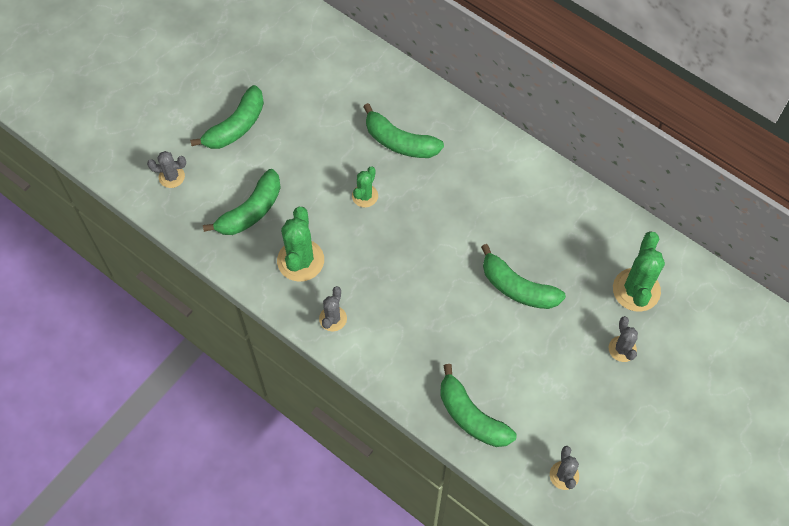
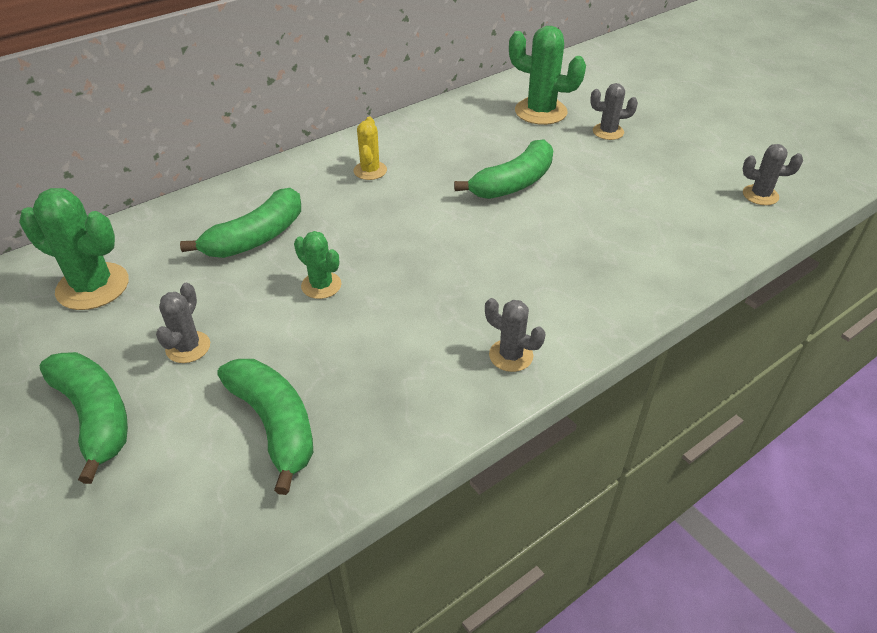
camera: 75 degrees left, 20 degrees down
(171, 176) = (130, 540): grey cactus -> grey cactus (188, 347)
(300, 260) = (397, 375): green cactus -> green cactus (93, 286)
(471, 416) = (682, 249): green banana -> none
(500, 185) = (370, 171): none -> yellow cactus

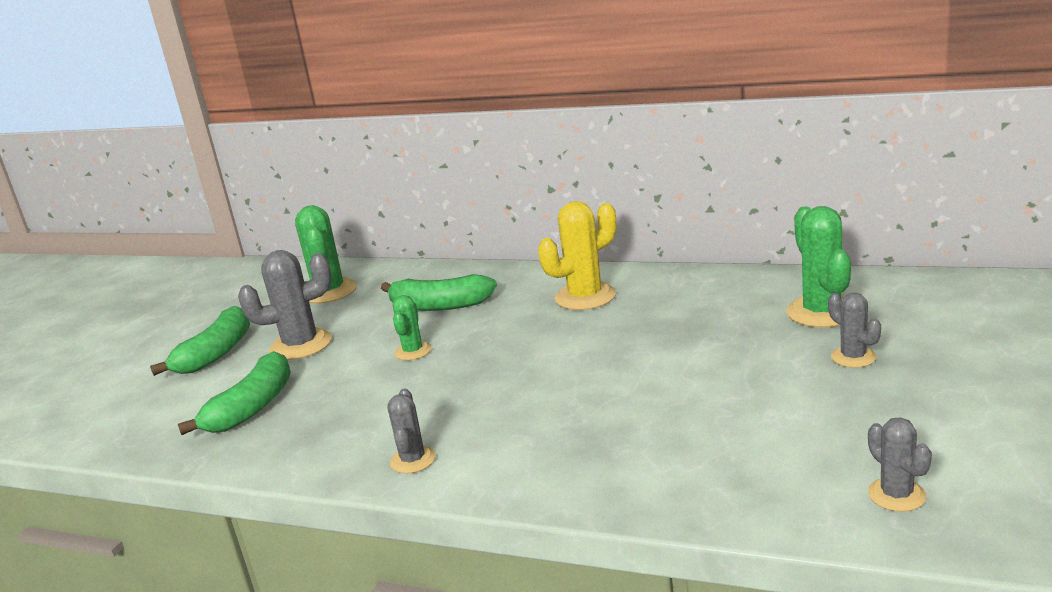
camera: 60 degrees right, 20 degrees down
(188, 347) = (301, 345): grey cactus -> grey cactus, size x1.74
(370, 171) = (585, 297): yellow cactus -> yellow cactus, size x1.74
(513, 183) = (666, 355): green banana -> none

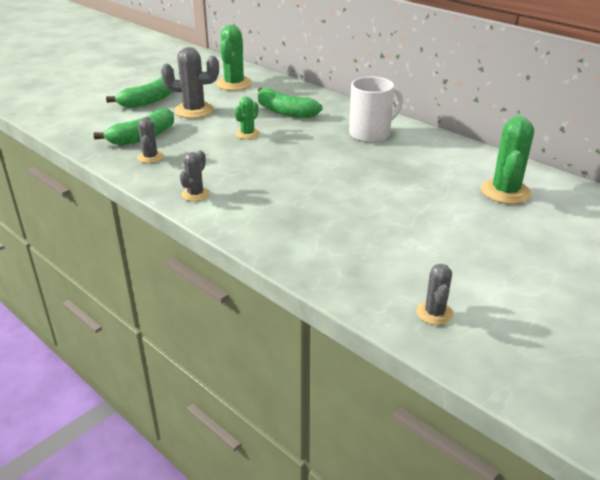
camera: 20 degrees right, 10 degrees up
(585, 297) = (371, 134): yellow cactus -> white mug
(853, 357) = (495, 226): grey cactus -> grey cactus (150, 157)

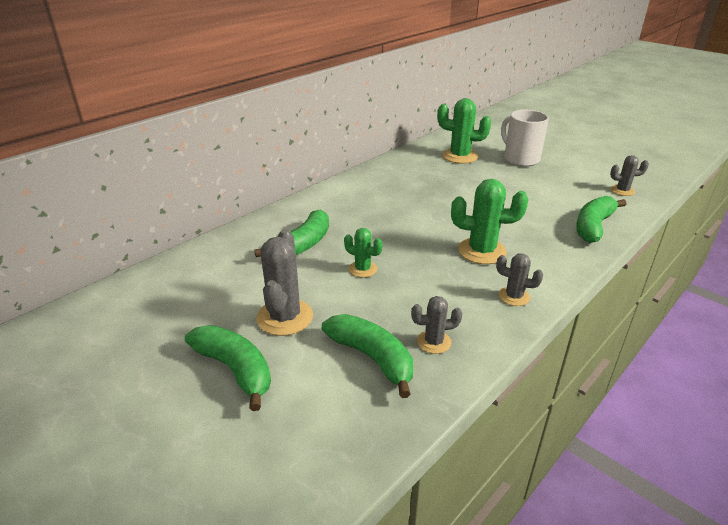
camera: 90 degrees left, 0 degrees up
(234, 84) = (194, 287): green cactus -> green cactus (482, 251)
(323, 263) = (593, 226): none -> green banana
(371, 134) = (362, 199): white mug -> white mug (520, 159)

